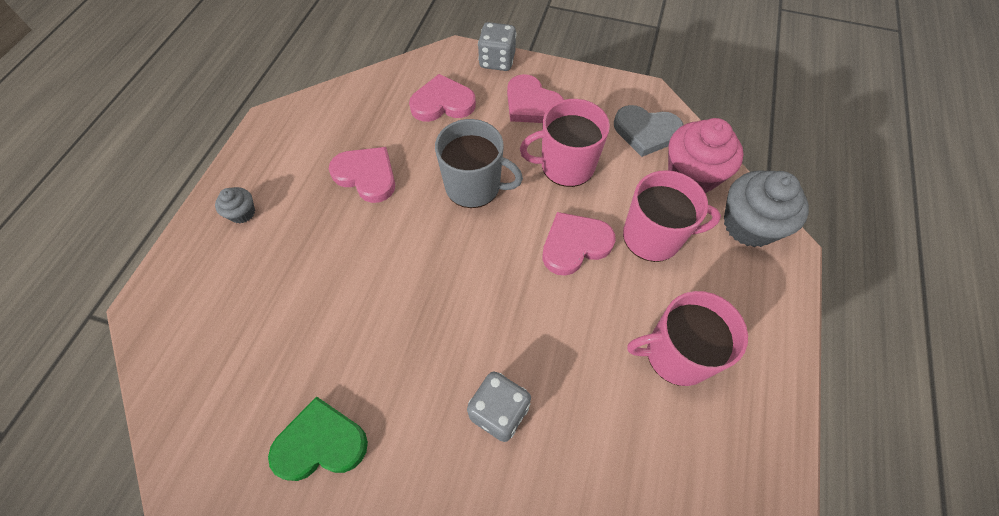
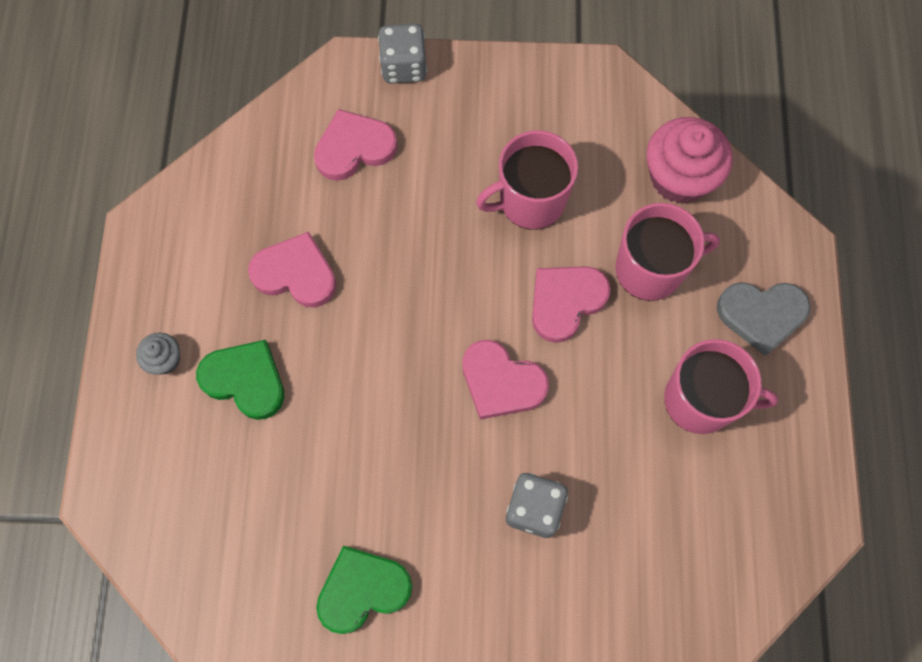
camera: 15 degrees left, 10 degrees up
(296, 242) = (245, 380): none -> green heart
(474, 186) = (429, 255): grey mug -> none
(532, 104) = (466, 123): pink heart -> pink heart (501, 382)
(646, 132) = (614, 130): grey heart -> grey heart (761, 315)
(676, 354) = (701, 400): pink mug -> pink mug turned 150 degrees counterclockwise
(749, 225) = (753, 227): grey cupcake -> none

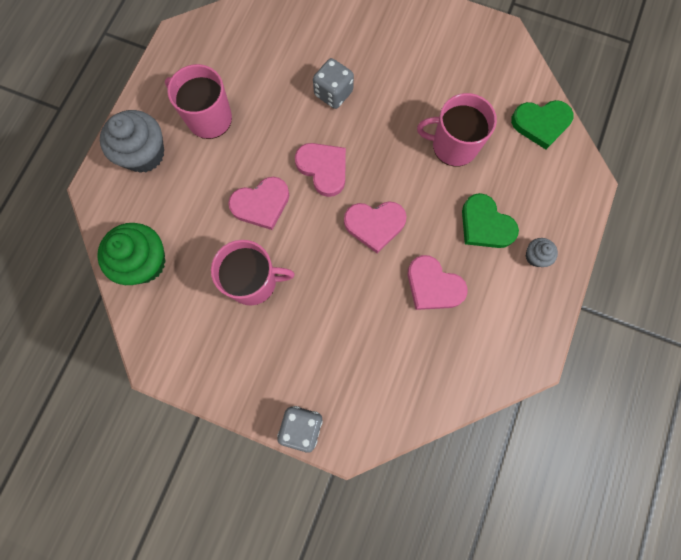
camera: 160 degrees left, 5 degrees up
(354, 148) = (363, 369): pink heart -> pink heart (374, 225)
(362, 590) = (446, 85): green heart -> green heart (541, 124)
(651, 269) = (196, 206): pink mug -> pink mug (453, 146)
(679, 177) = (144, 262): pink cupcake -> green cupcake
(761, 315) = (144, 154): grey heart -> grey cupcake

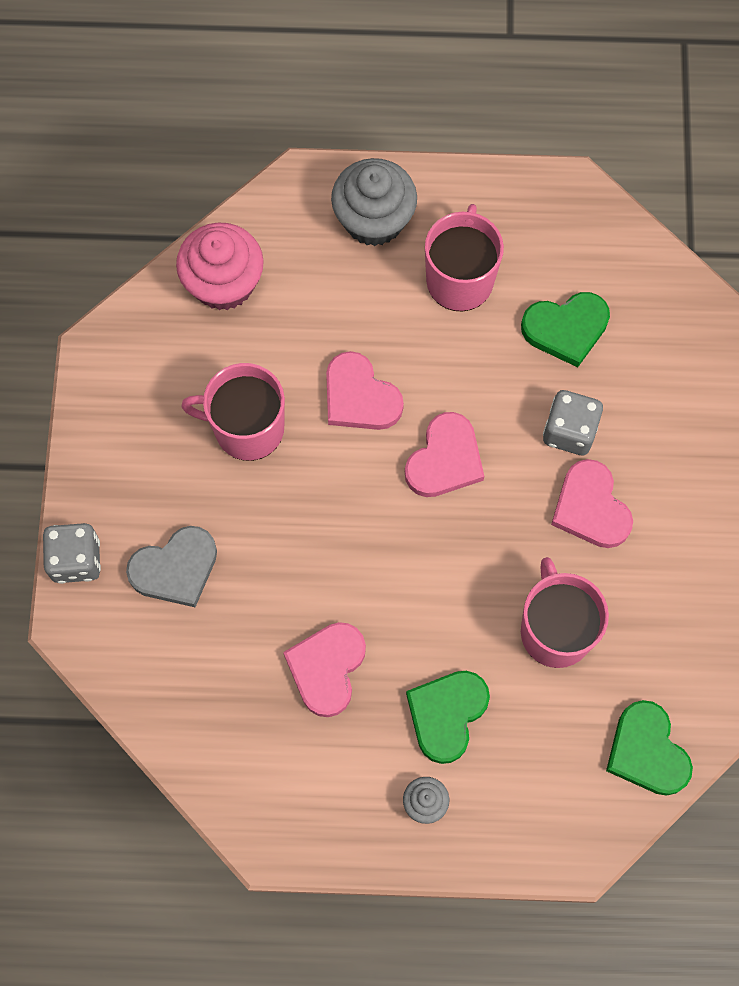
camera: 70 degrees right, 5 degrees down
(144, 262) = (224, 283): green cupcake -> pink cupcake
(253, 281) = (247, 428): pink mug -> pink mug turned 120 degrees clockwise
(267, 71) = (566, 329): none -> green heart
(333, 360) = (175, 569): none -> grey heart
(374, 225) = (387, 558): pink heart -> pink heart (590, 508)

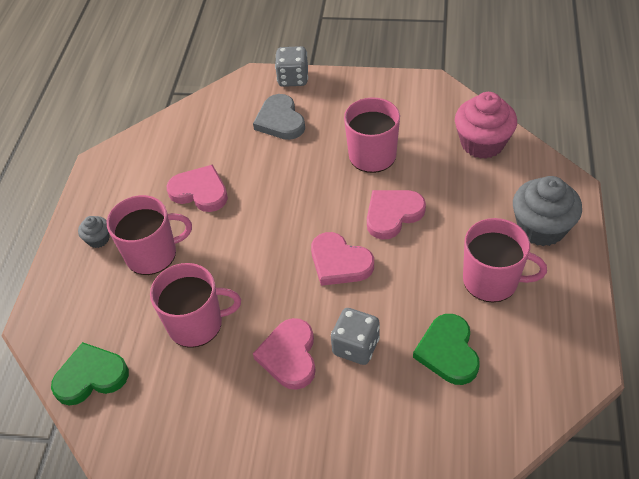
camera: 100 degrees right, 20 degrees down
(447, 714) = (152, 254): green heart -> pink mug
(590, 508) = (289, 356): pink heart -> pink heart turned 75 degrees counterclockwise

